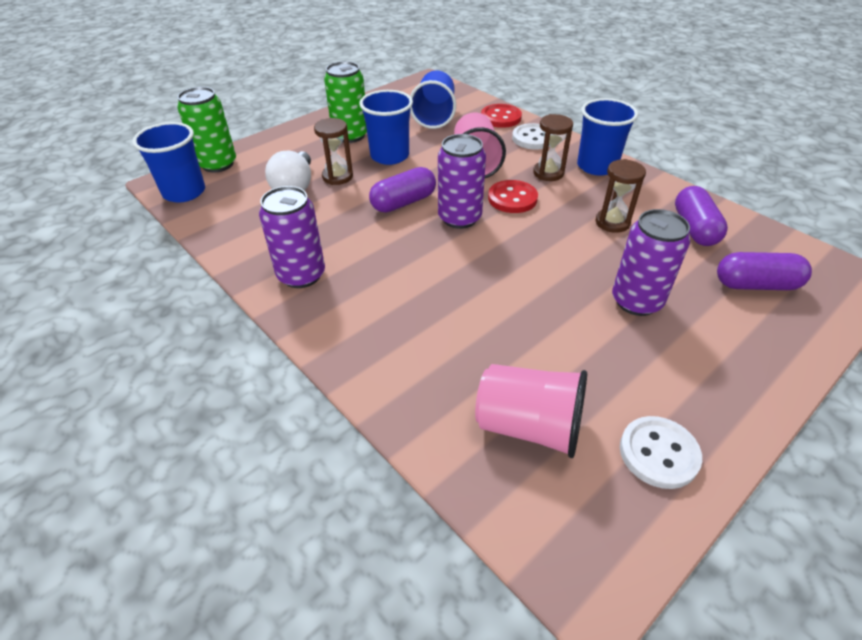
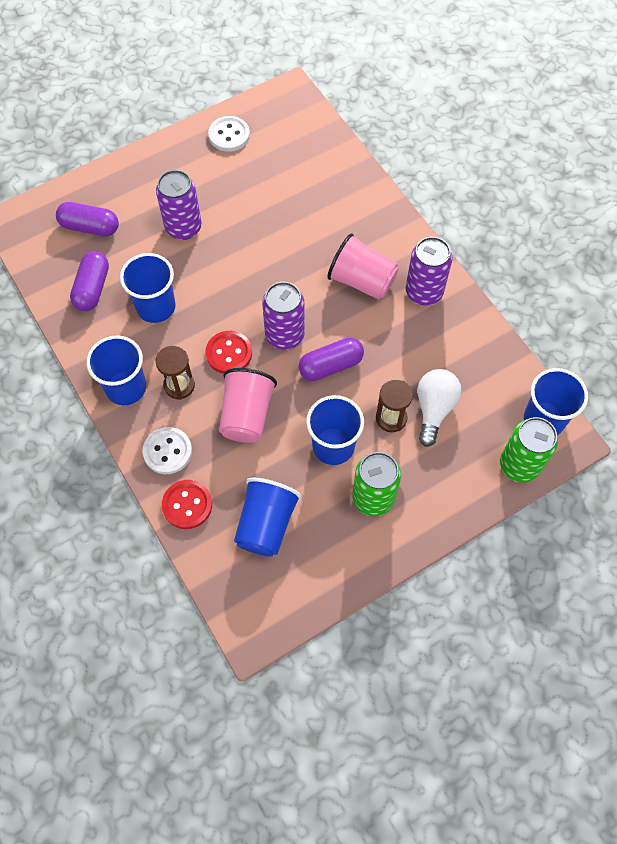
camera: 170 degrees left, 20 degrees up
(529, 426) = (292, 159): pink cup -> pink cup (362, 281)
(612, 222) = (156, 307): brown hourglass -> blue cup

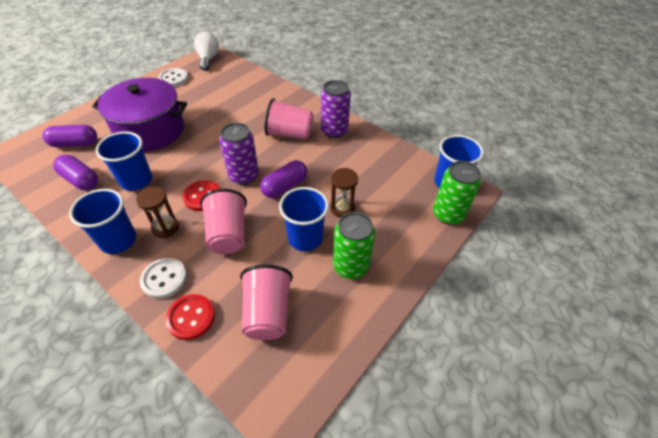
camera: 20 degrees left, 15 degrees down
(92, 288) = (81, 180): purple capsule -> purple capsule turned 45 degrees counterclockwise
(183, 227) = (150, 130): purple can -> purple pot
(266, 524) = (267, 312): blue cup -> pink cup
(434, 409) = (371, 195): white light bulb -> white light bulb (208, 59)

